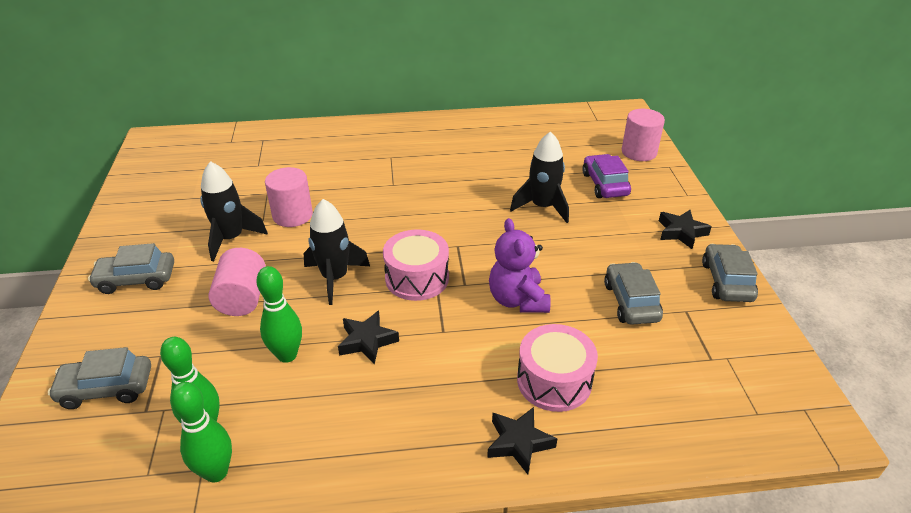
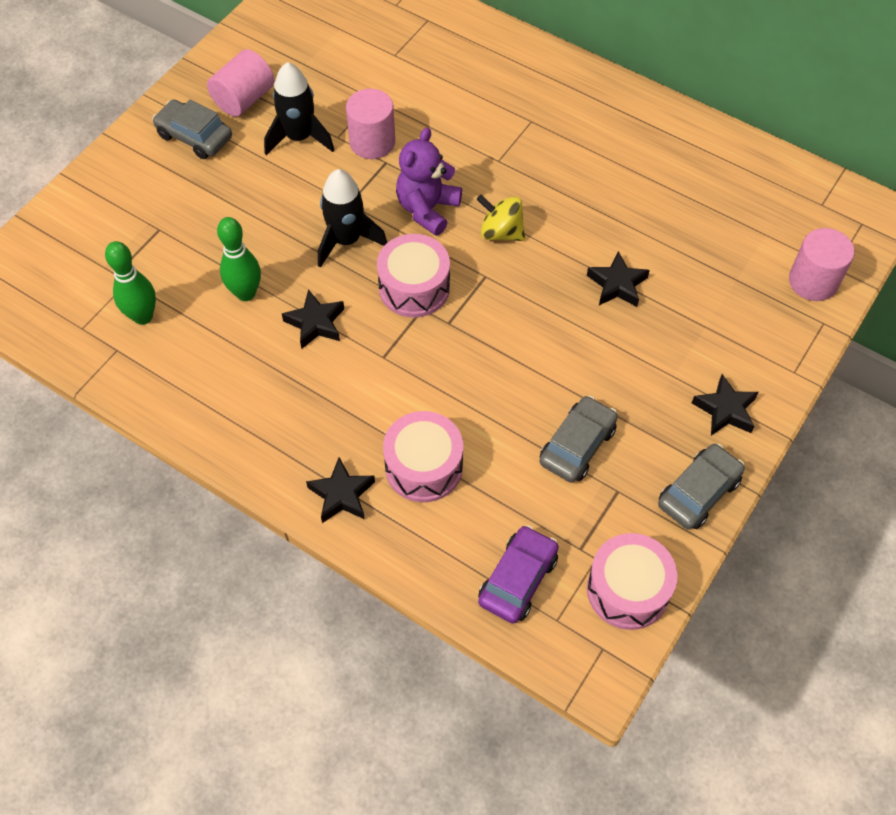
camera: 40 degrees right, 20 degrees up
(106, 388) = (104, 234): grey car -> none
(216, 472) = (123, 359): green bowling pin -> none
(242, 298) = (257, 212): pink cylinder -> pink cylinder (244, 99)
(439, 218) = (501, 232): none -> yellow spinning top
(517, 300) = (477, 371): purple teddy bear -> purple teddy bear (427, 209)
(542, 207) = (617, 284): black rocket -> black star
(605, 184) = (718, 299): purple car -> purple car (518, 579)
(768, 362) = (627, 590): none -> pink drum

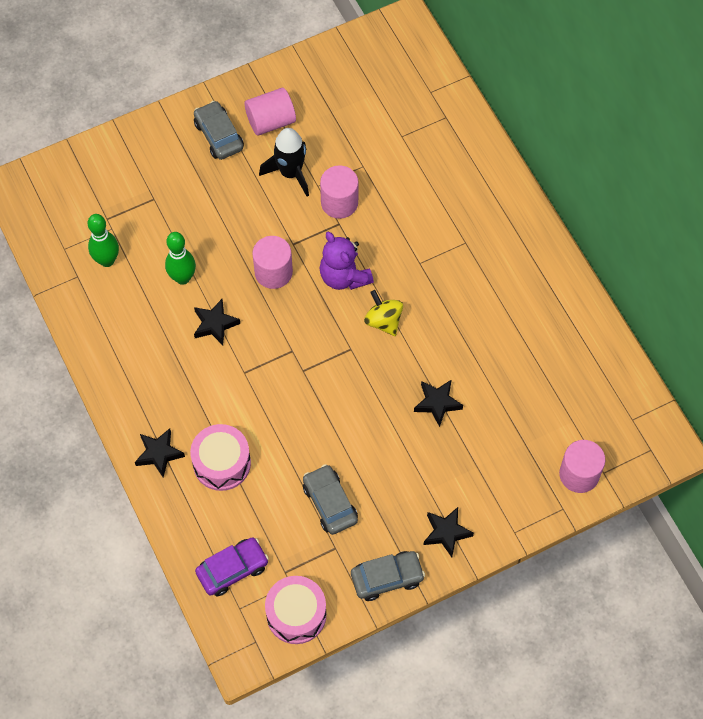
camera: 30 degrees right, 5 degrees up
(346, 240) = (273, 272): black rocket -> pink cylinder
(414, 287) = (296, 332): pink drum -> none
(427, 209) = (344, 276): purple teddy bear -> purple teddy bear turned 90 degrees counterclockwise
(577, 445) = (330, 503): grey car -> grey car turned 90 degrees counterclockwise

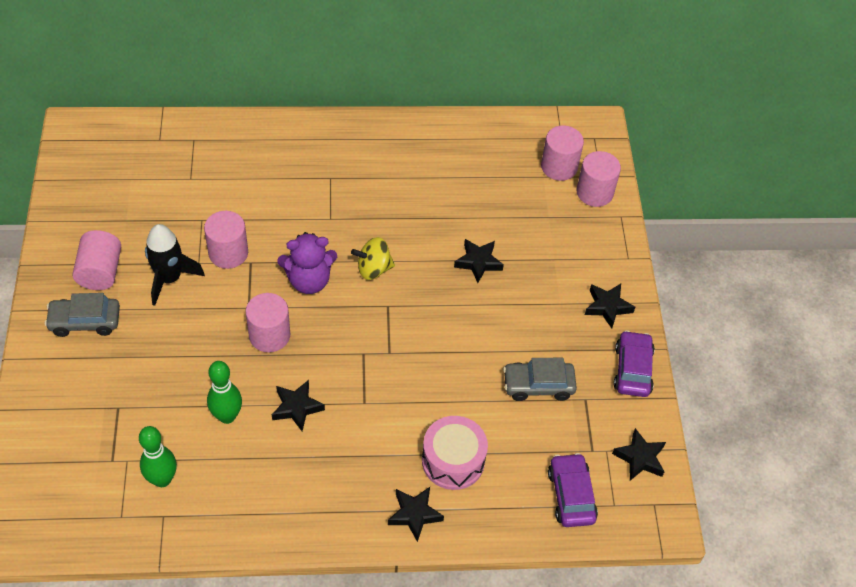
camera: 70 degrees left, 10 degrees down
(296, 614) = (640, 458): pink drum -> black star
(387, 578) = (632, 370): grey car -> purple car
(593, 430) = (559, 167): none -> pink cylinder

